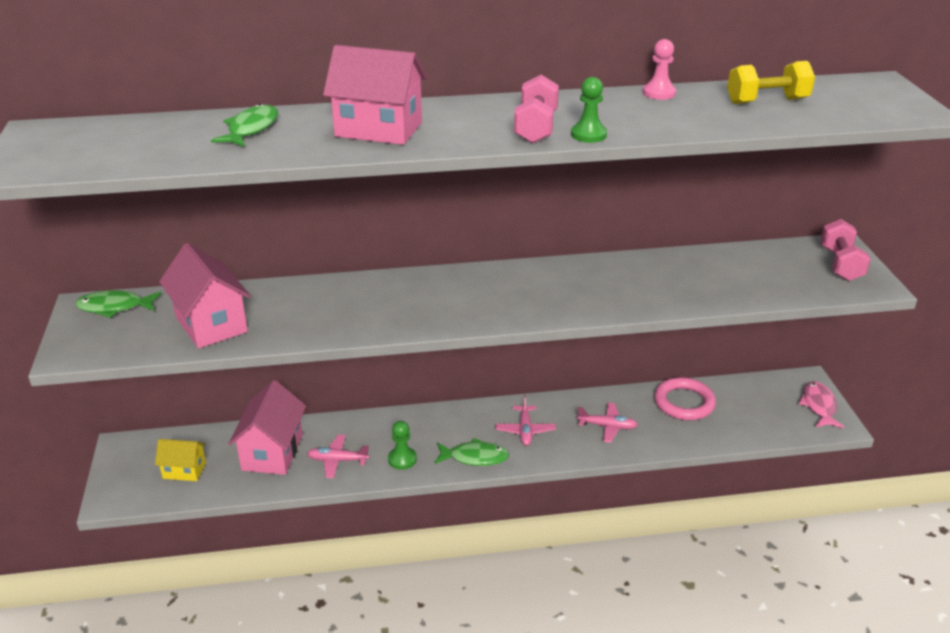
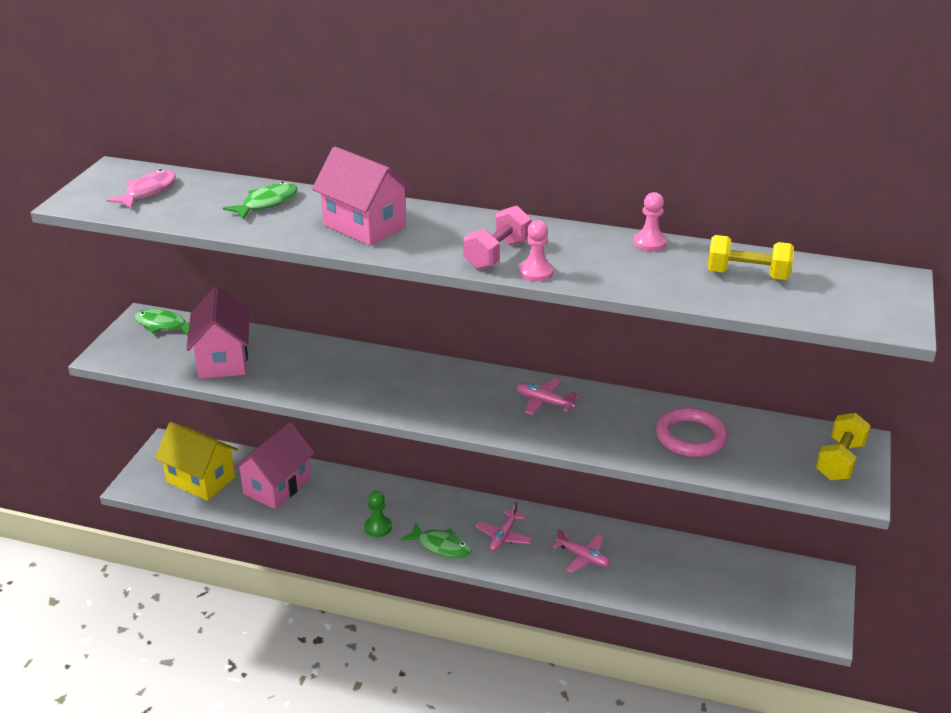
camera: 25 degrees right, 0 degrees up
(184, 470) = (201, 480): yellow house -> yellow house, size x1.70
(337, 460) = (324, 511): pink plane -> pink plane (544, 402)
(588, 135) = (536, 272): green pawn -> pink pawn
(684, 403) = (677, 558): pink ring -> pink ring (691, 437)
(819, 406) = (818, 606): pink fish -> pink fish (148, 191)
(840, 264) = (840, 461): pink dumbbell -> yellow dumbbell

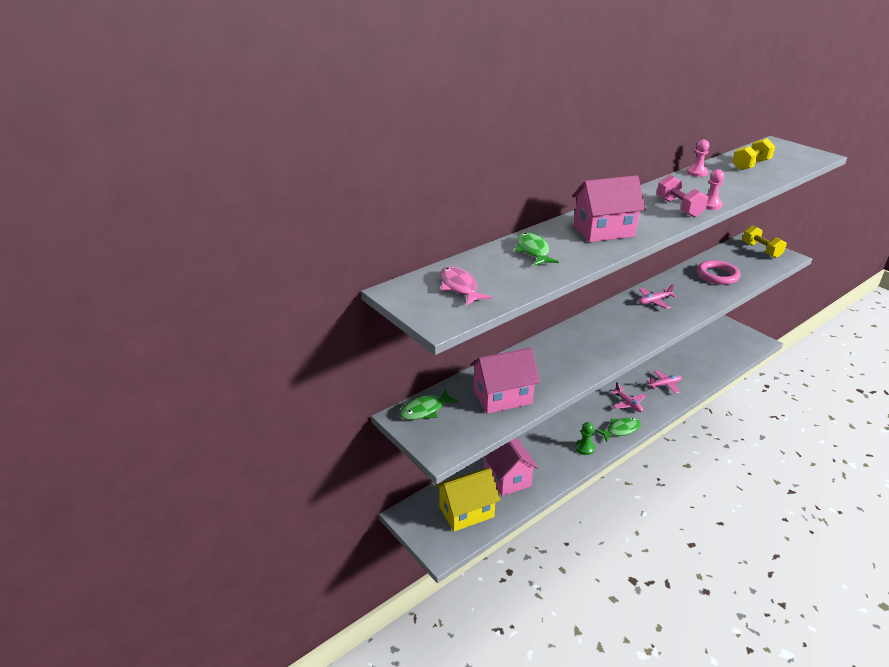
camera: 55 degrees left, 0 degrees up
(223, 360) = (502, 397): pink house -> pink house turned 45 degrees counterclockwise

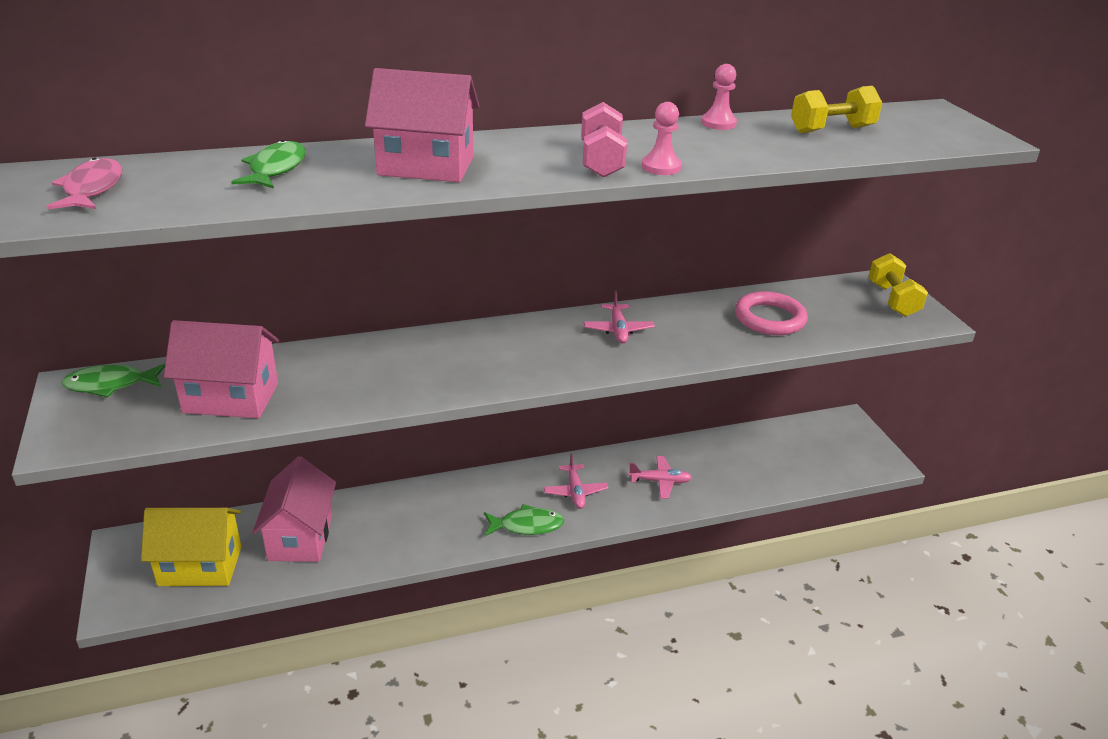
camera: 20 degrees right, 0 degrees up
(584, 448) = (448, 534): green pawn -> none
(654, 301) = (618, 330): pink plane -> pink plane turned 90 degrees counterclockwise

